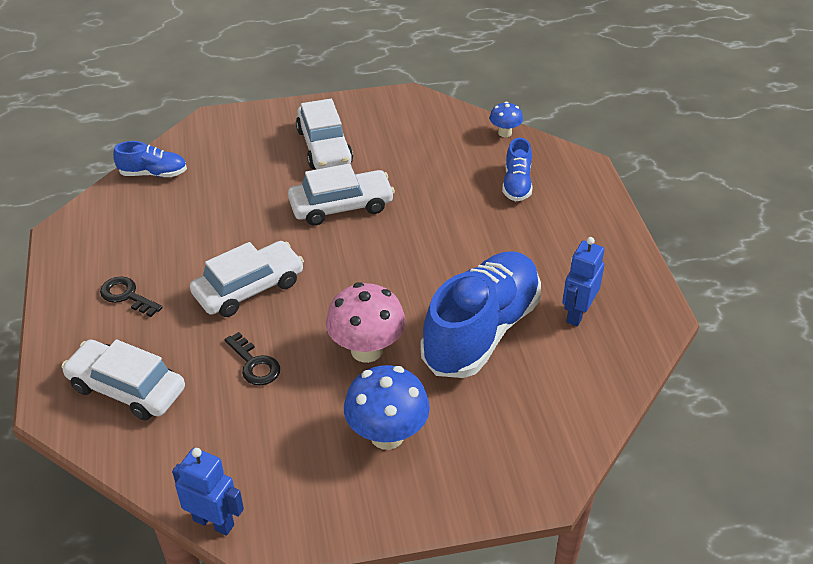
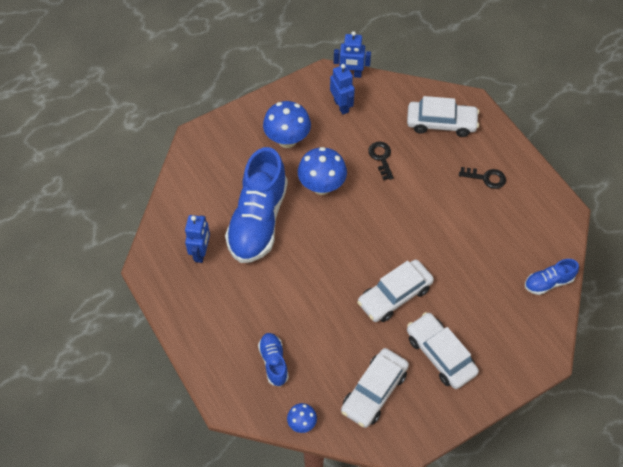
camera: 160 degrees right, 15 degrees up
(249, 288) = (416, 206): white car -> white car (374, 391)
(254, 364) = (381, 158): black key -> black key turned 45 degrees clockwise
(266, 467) = (341, 106): none -> blue robot
(366, 350) = (322, 186): pink mushroom -> blue mushroom

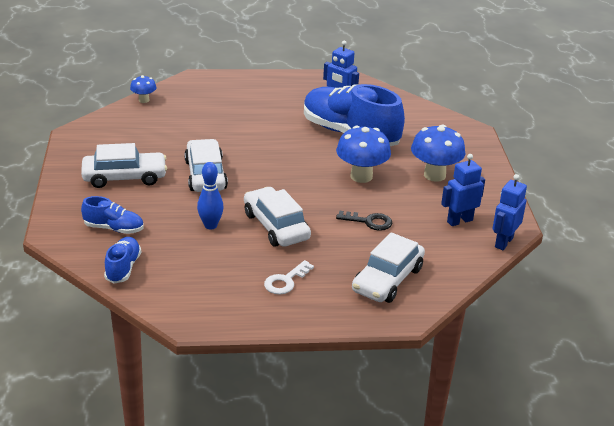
camera: 115 degrees right, 25 degrees down
(274, 362) = (206, 103): blue shoe -> blue shoe (114, 228)
(341, 106) = (459, 221): blue robot -> blue robot turned 150 degrees clockwise
(374, 391) = (131, 136): white car -> white car (276, 226)
(459, 255) = (210, 225): none -> blue bowling pin
(486, 178) = (286, 281): black key -> white key

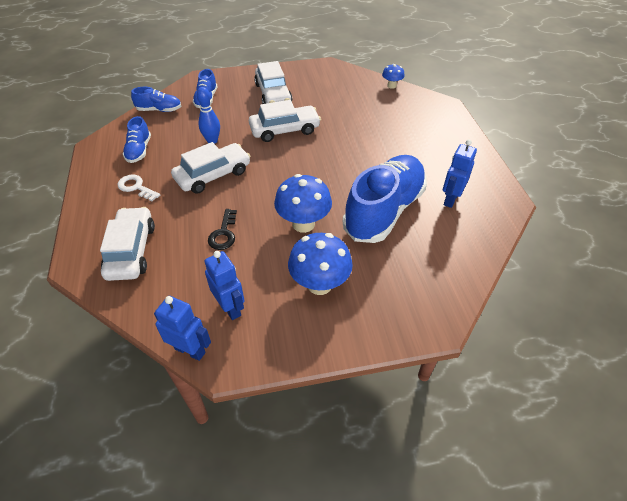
camera: 85 degrees right, 15 degrees up
(213, 282) = (139, 150): none -> blue shoe
(387, 279) = (131, 250): white car -> white car turned 60 degrees clockwise

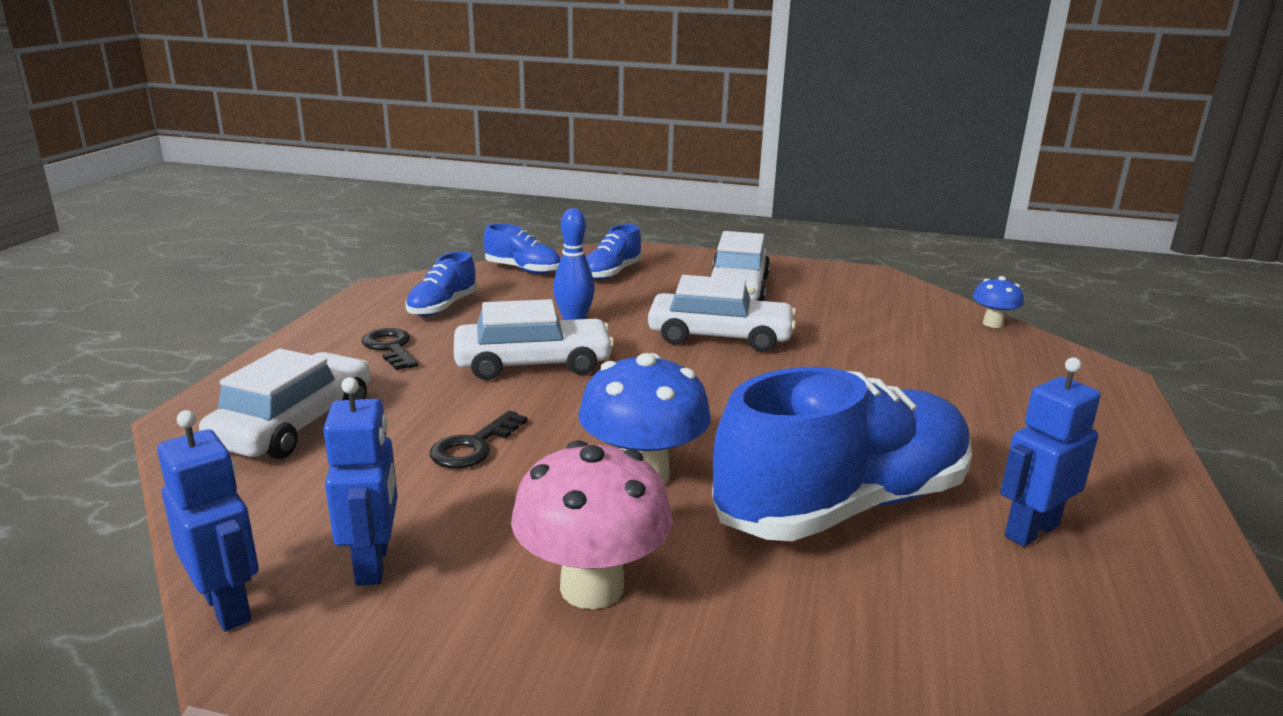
camera: 25 degrees right, 25 degrees down
(136, 187) = (390, 348): white key -> black key
(319, 284) = (592, 587): blue mushroom -> pink mushroom

